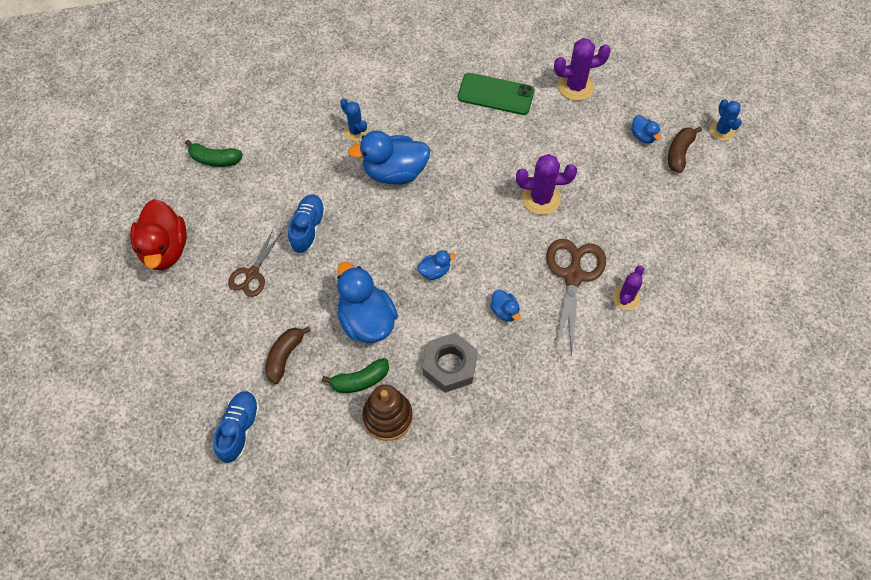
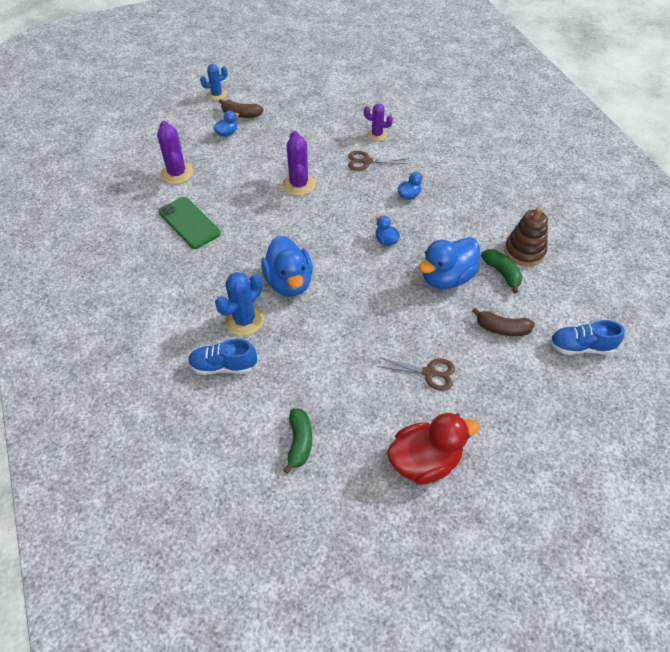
camera: 100 degrees left, 10 degrees down
(308, 228) = (367, 338): blue shoe -> blue shoe (223, 366)
(356, 131) = (244, 320): blue cactus -> blue cactus, size x1.53
(450, 365) = (467, 221): grey nut -> none
(496, 94) = (189, 223): green phone -> green phone turned 45 degrees counterclockwise
(573, 276) = (366, 161): brown scissors -> brown scissors, size x0.61

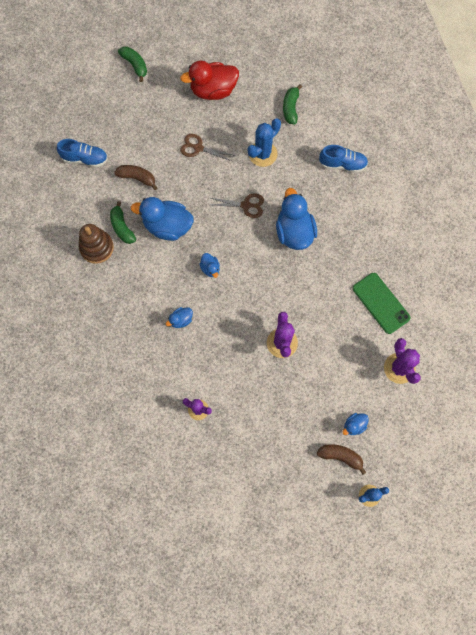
camera: 175 degrees left, 20 degrees up
(244, 320) = (329, 200): blue cactus -> blue cactus (263, 154)
(366, 161) = (214, 369): brown scissors -> brown scissors (246, 205)
(446, 278) = (167, 226): blue duck -> blue duck turned 135 degrees counterclockwise
(562, 496) = (135, 65): none -> green banana

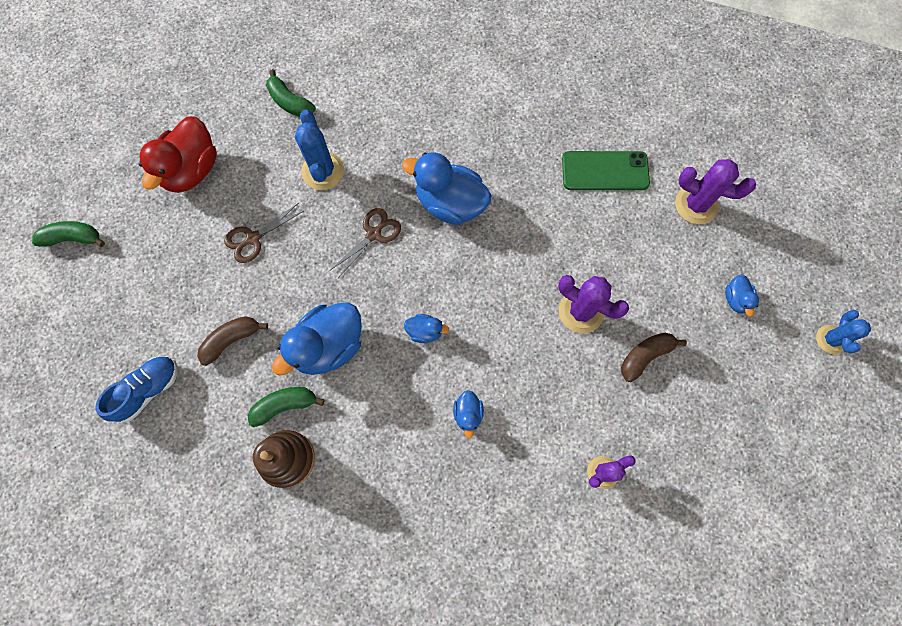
camera: 55 degrees left, 0 degrees up
(122, 227) = (285, 405): green banana -> green banana turned 150 degrees clockwise
(340, 456) = (765, 340): brown banana -> brown banana (645, 356)
(342, 164) = (406, 96): blue shoe -> none

